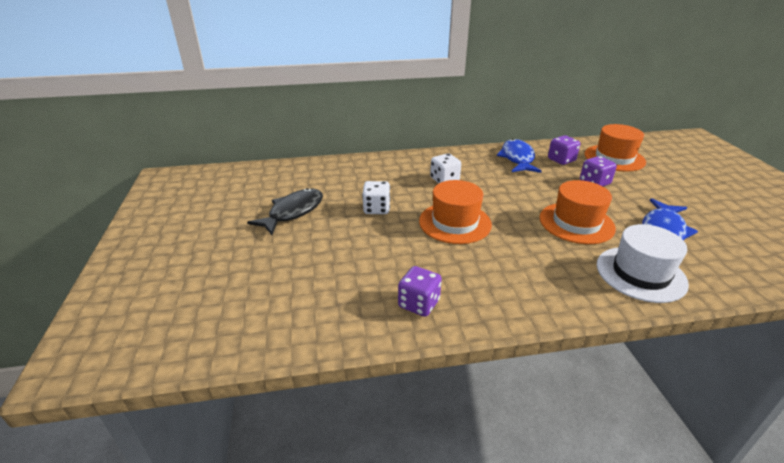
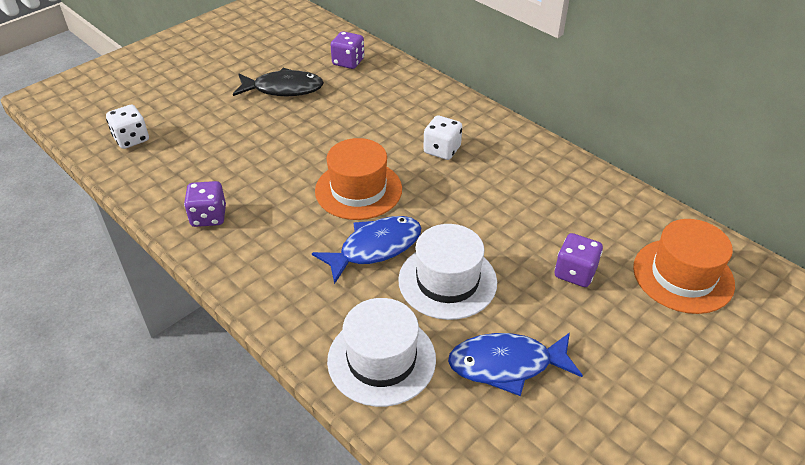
camera: 55 degrees right, 10 degrees up
(376, 209) = (335, 131): white dice -> white dice (131, 139)
(517, 158) = (565, 186): blue fish -> blue fish (375, 248)
(561, 160) = (609, 225): purple dice -> purple dice (348, 62)
(576, 223) = (447, 281): orange hat -> white hat

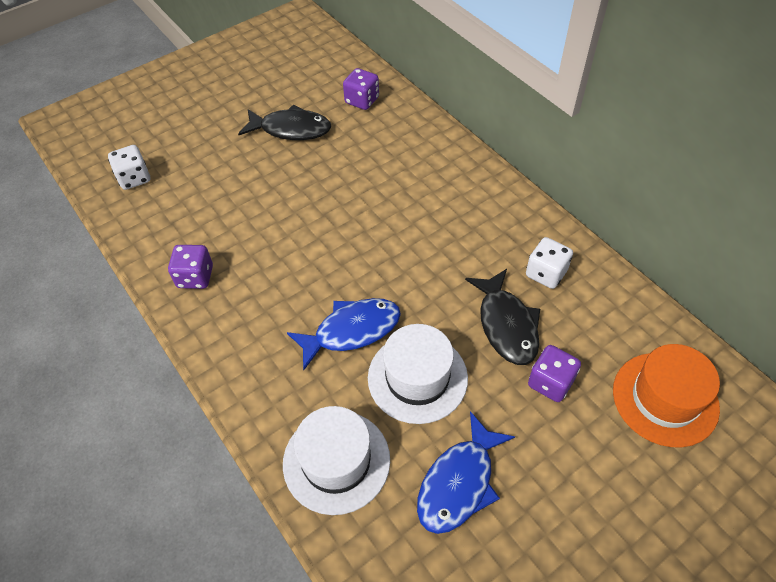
camera: 10 degrees right, 10 degrees up
(358, 190) = (346, 259): orange hat -> none
(442, 150) = (440, 218): white dice -> white dice (546, 273)
(506, 365) = (459, 483): blue fish -> blue fish turned 60 degrees counterclockwise
(523, 230) = (506, 325): none -> black fish

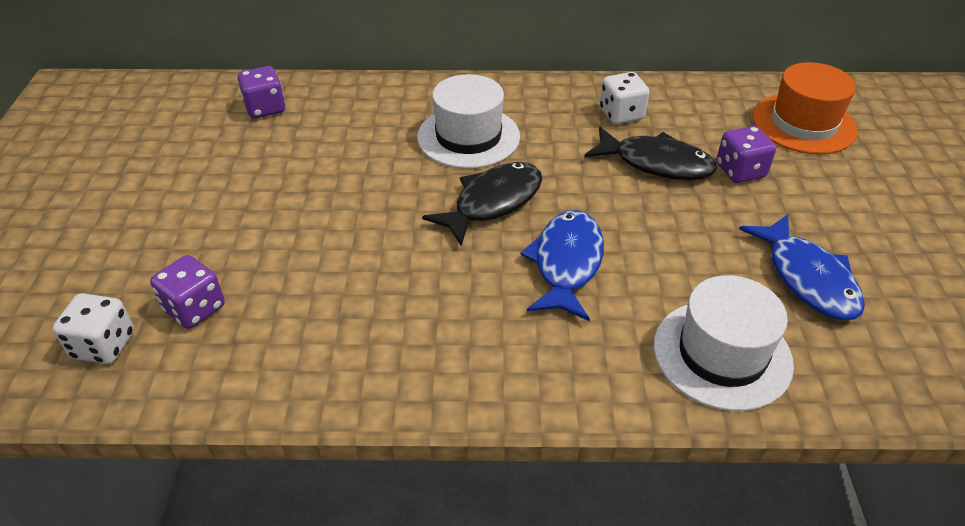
camera: 55 degrees left, 10 degrees down
(195, 277) = (350, 358): purple dice -> purple dice (194, 308)
(291, 129) = (230, 174): black fish -> black fish (493, 202)
(417, 377) = (666, 246): white hat -> white hat (468, 137)

